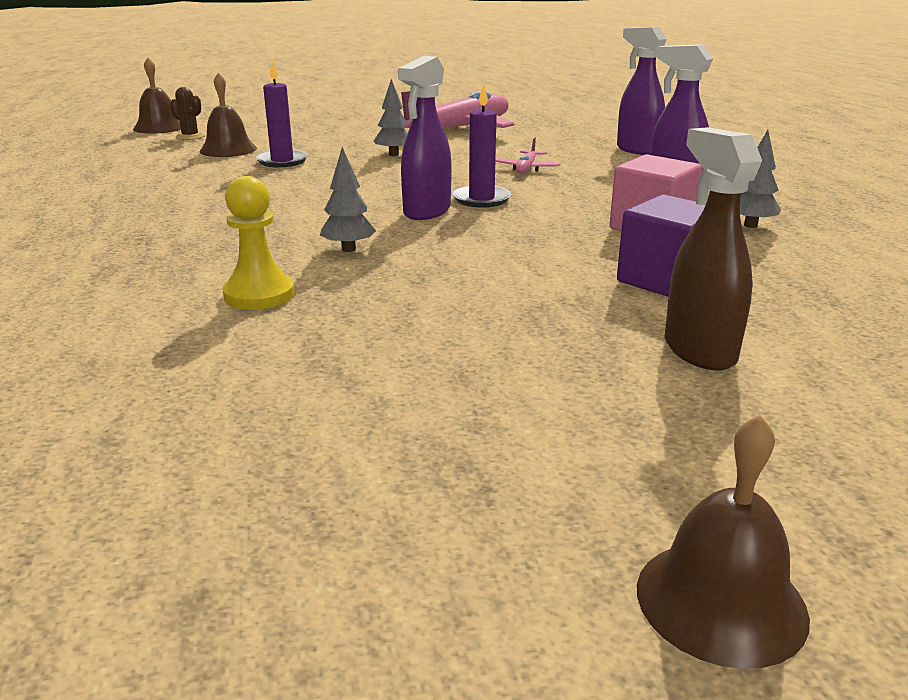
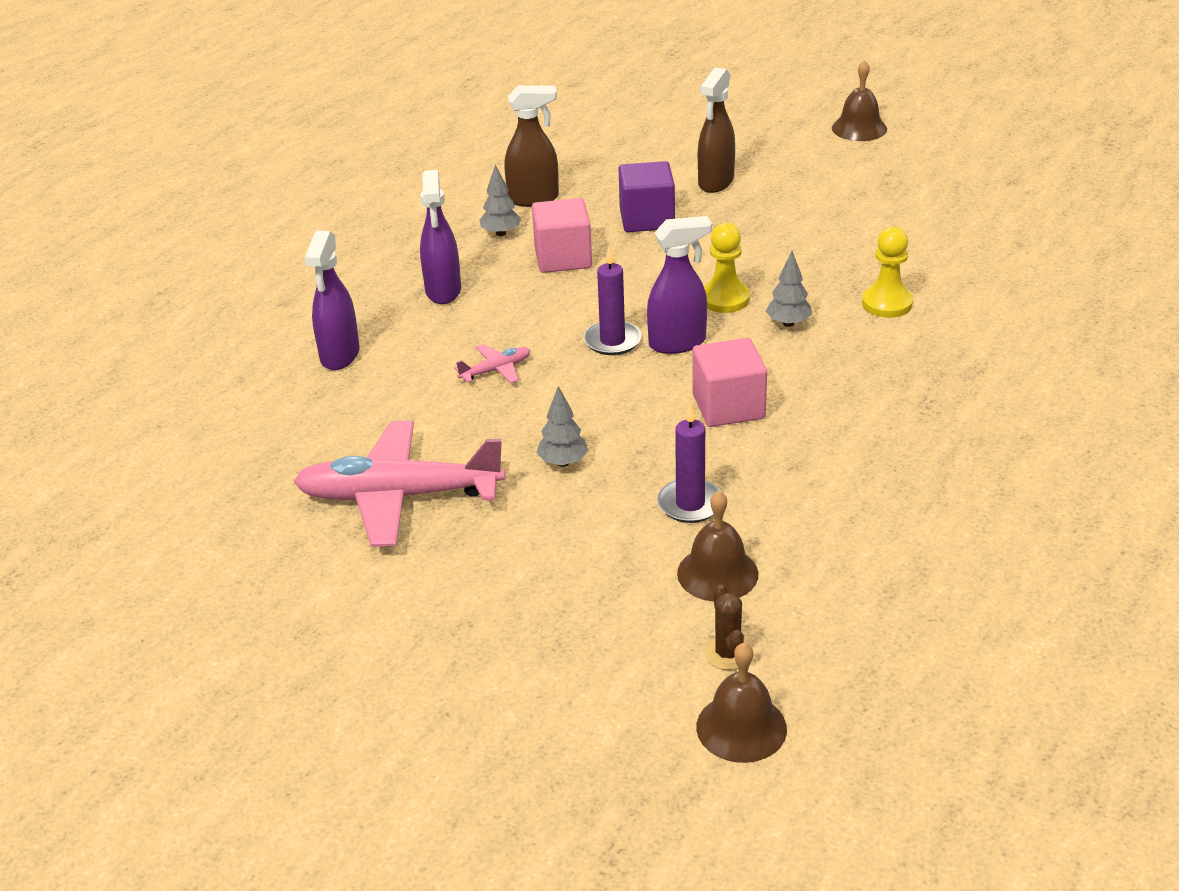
camera: 135 degrees left, 10 degrees up
(322, 196) = (728, 406): none -> pink cube
(442, 247) = (724, 299): none -> yellow pawn
(814, 257) = (534, 199): none -> brown spray bottle

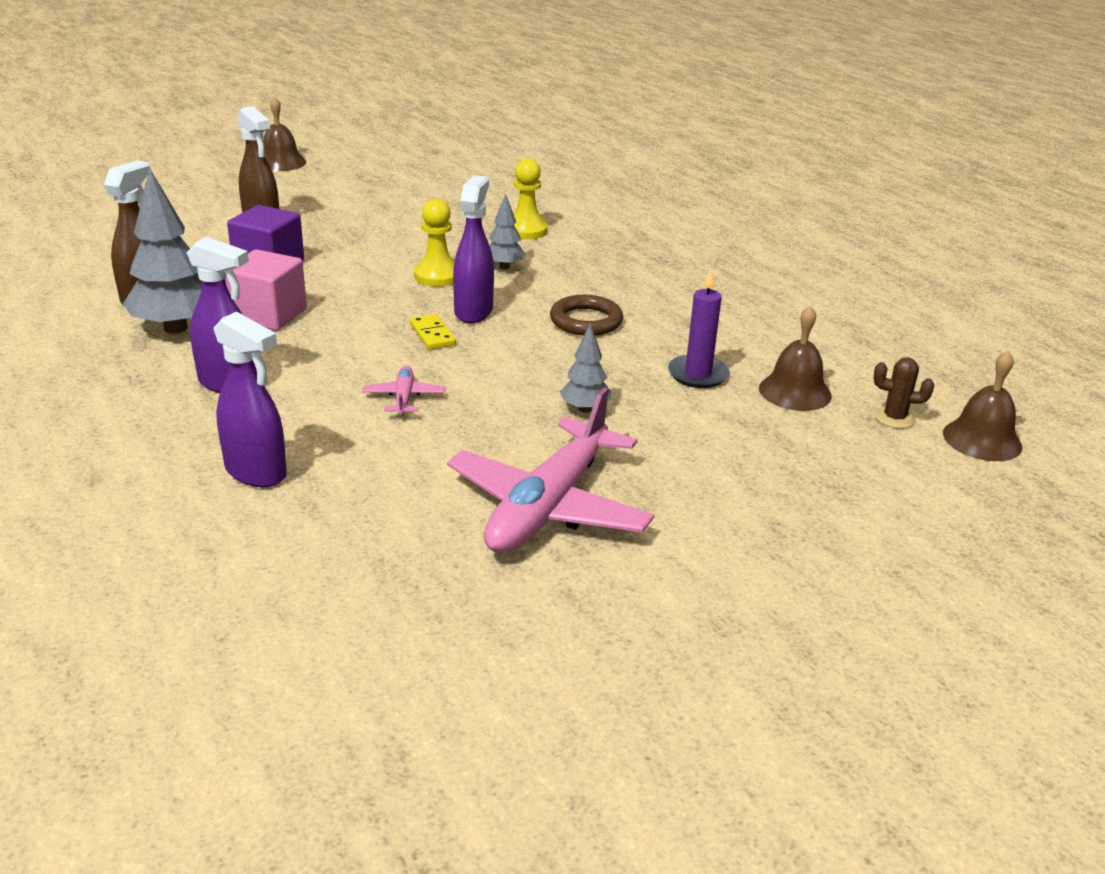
camera: 65 degrees left, 5 degrees down
(501, 233) = (176, 328): grey tree -> grey tree, size x1.90
(612, 341) = (432, 334): purple candle -> yellow domino
(728, 406) = (586, 321): pink cube -> brown ring

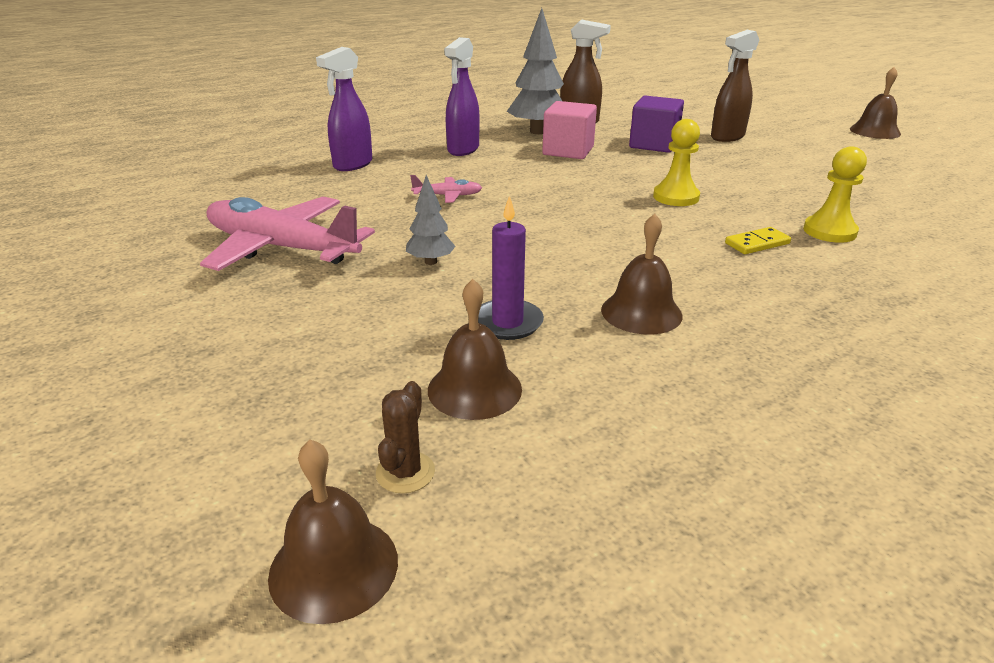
camera: 90 degrees right, 0 degrees up
(432, 334) = (556, 200): yellow domino -> yellow domino (757, 243)
(474, 311) = (609, 213): purple spray bottle -> none
(504, 267) = (721, 223): grey tree -> none
(586, 321) = (614, 263): brown ring -> none
(672, 320) = (641, 312): none -> brown bell

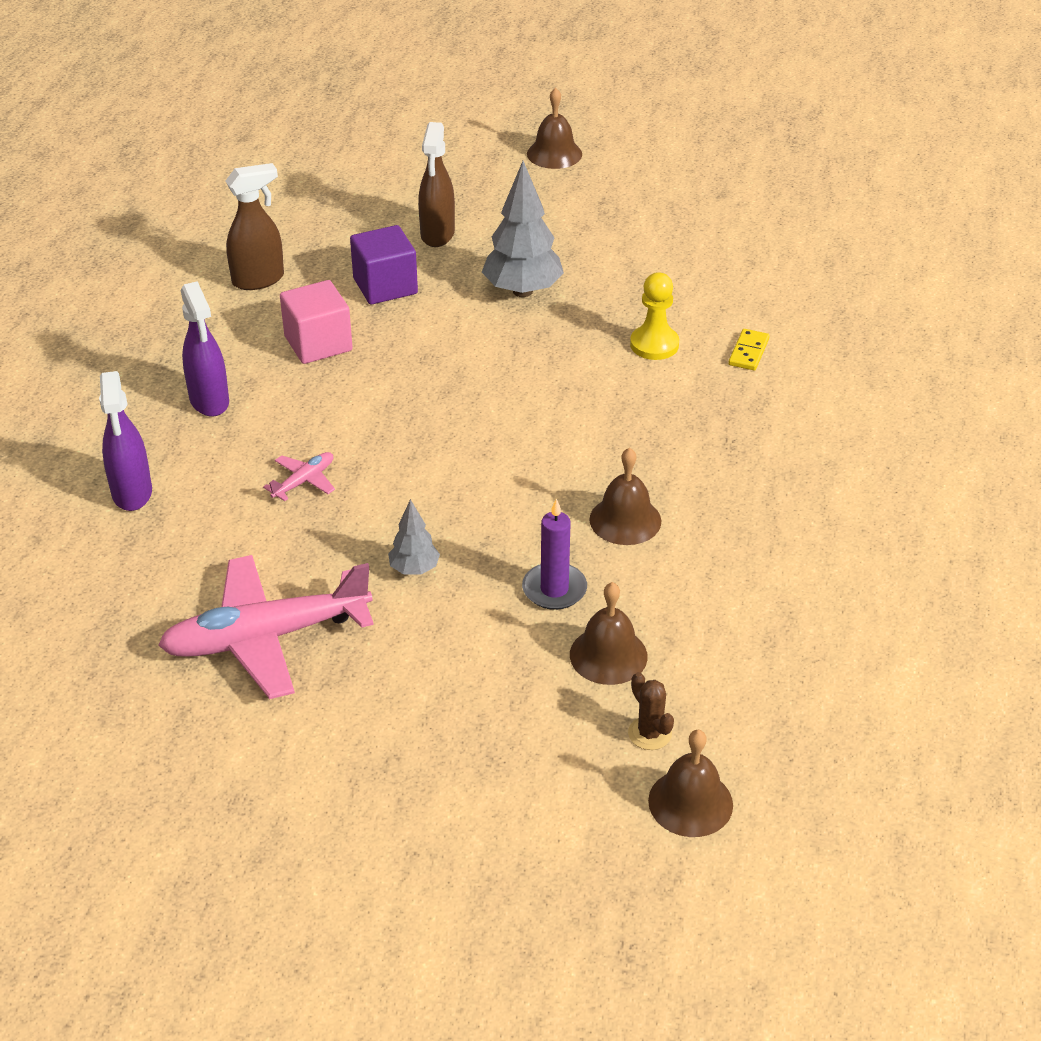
camera: 45 degrees left, 10 degrees up
(537, 132) = (241, 325): grey tree -> grey tree (522, 291)
(676, 197) = (499, 364): yellow pawn -> none
(757, 243) = (621, 392): yellow domino -> yellow domino (748, 352)

